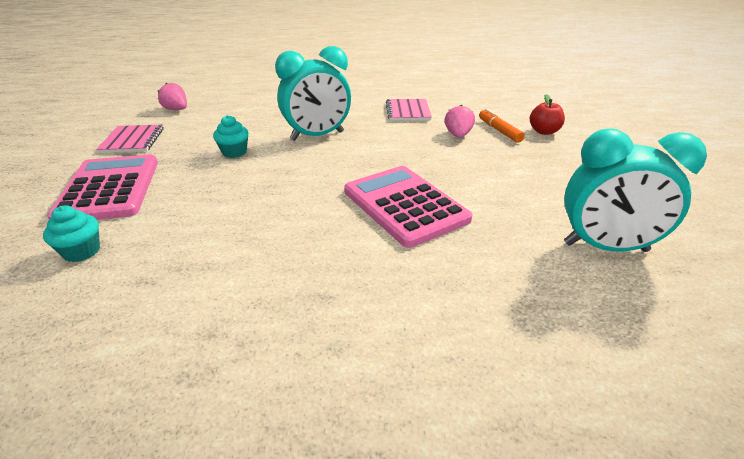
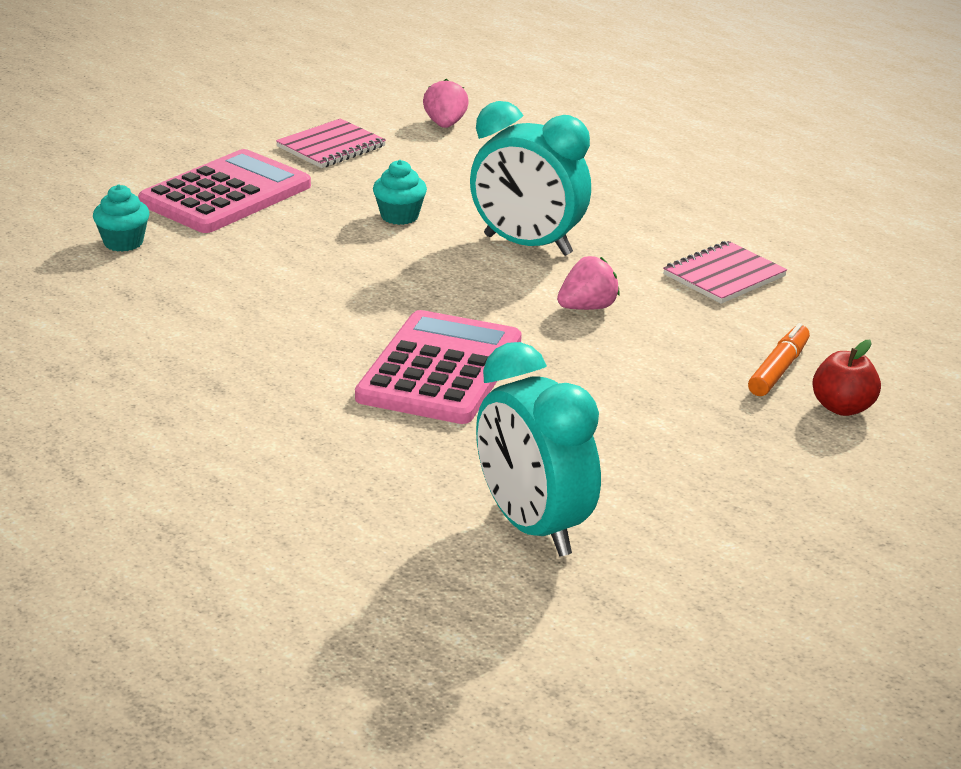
camera: 50 degrees right, 5 degrees down
(458, 135) = (703, 342): pink strawberry -> pink strawberry (587, 308)

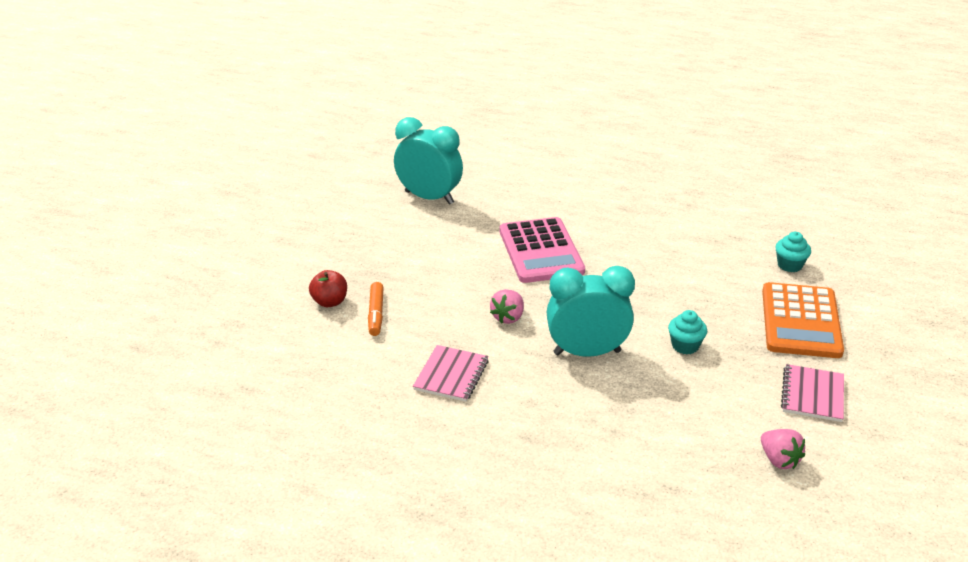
camera: 150 degrees right, 5 degrees up
(225, 194) = (801, 321): pink calculator -> orange calculator

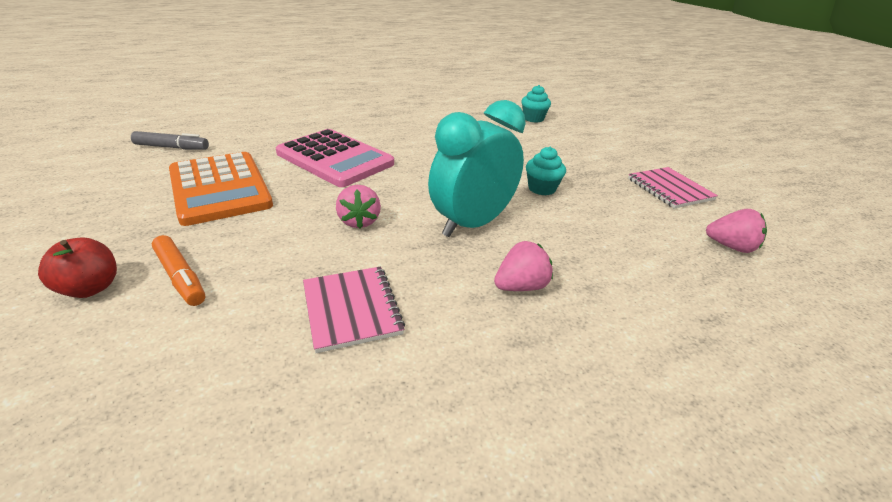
camera: 40 degrees left, 0 degrees up
(429, 197) = (172, 147): turquoise clock -> grey marker
(567, 409) = (521, 286): none -> pink strawberry
(801, 321) = (589, 147): orange calculator -> orange calculator (219, 188)

